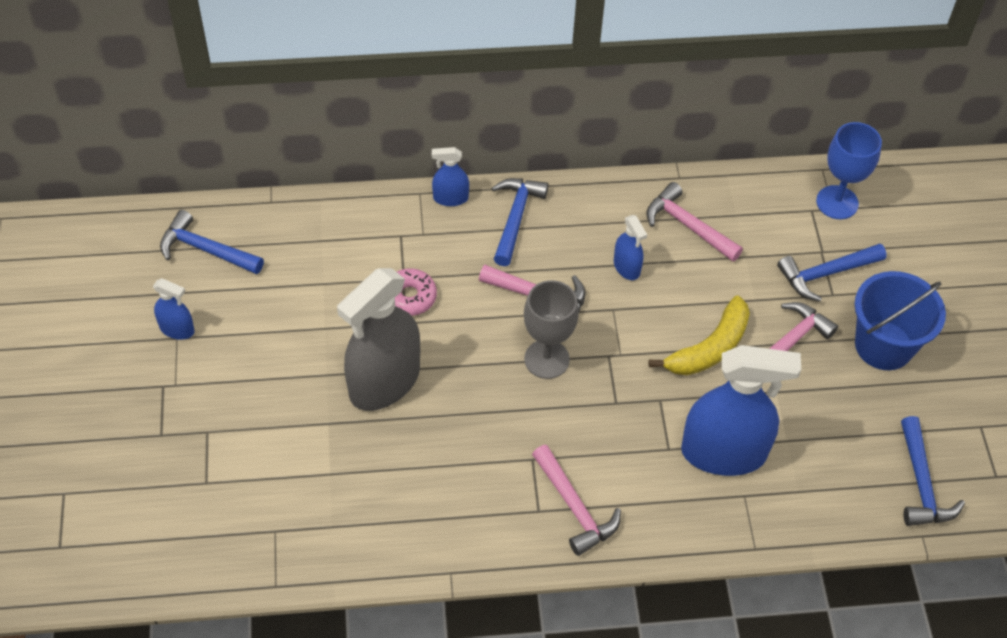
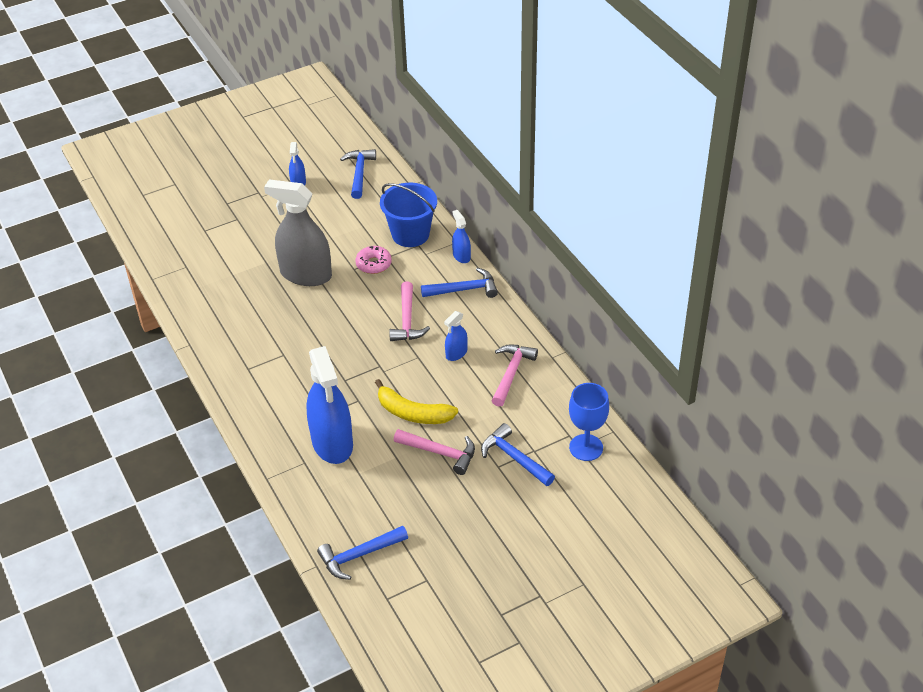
camera: 70 degrees right, 10 degrees down
(546, 359) = (360, 338): grey goblet -> none
(574, 507) = (258, 384): pink hammer -> none
(883, 345) = (468, 506): blue bucket -> blue bucket (410, 234)

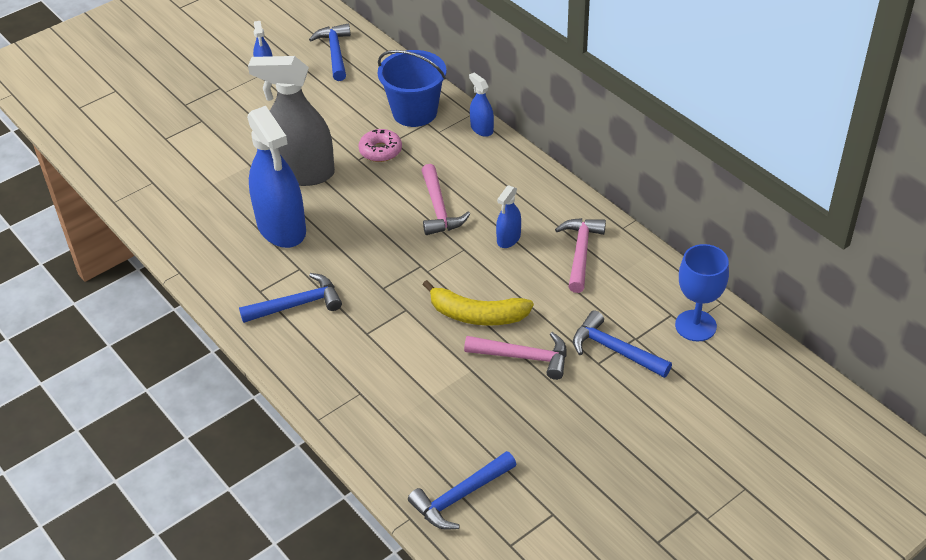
camera: 10 degrees left, 0 degrees up
(332, 443) = (388, 364): blue spray bottle -> blue spray bottle (281, 228)
(464, 289) = (496, 165): blue hammer -> blue hammer (297, 304)

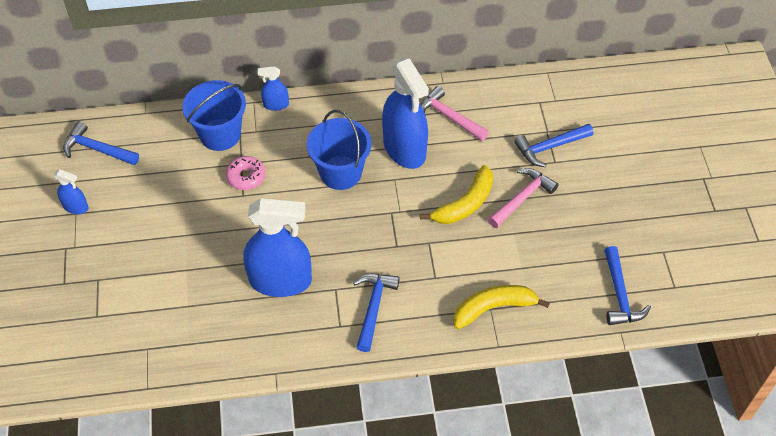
camera: 60 degrees left, 10 degrees up
(302, 173) = (227, 238): grey spray bottle -> none
(362, 395) = (493, 308): none -> yellow banana
(439, 208) = (340, 172): pink hammer -> blue bucket
(508, 239) = (404, 148): blue spray bottle -> blue spray bottle, size x2.18
(695, 326) = (558, 96): blue goblet -> none

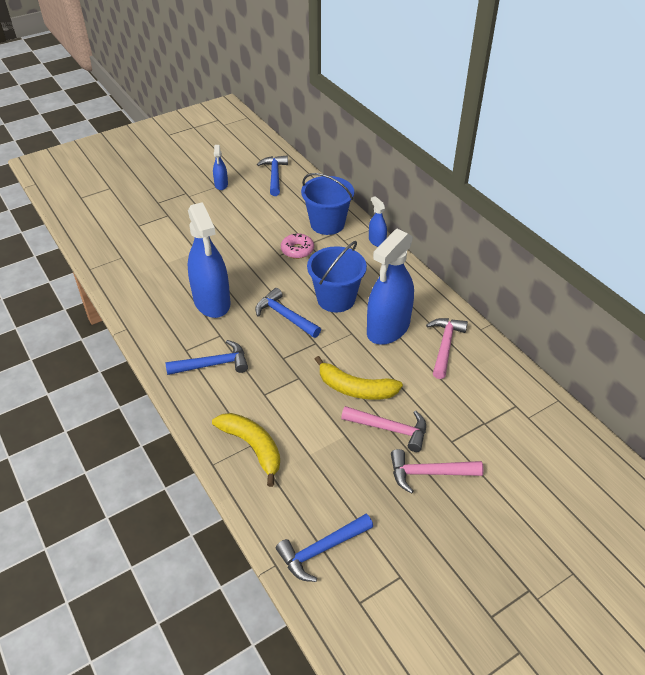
camera: 65 degrees right, 10 degrees down
(550, 147) = (466, 431): blue hammer -> blue hammer (285, 316)
(579, 191) = (429, 473): none -> pink hammer

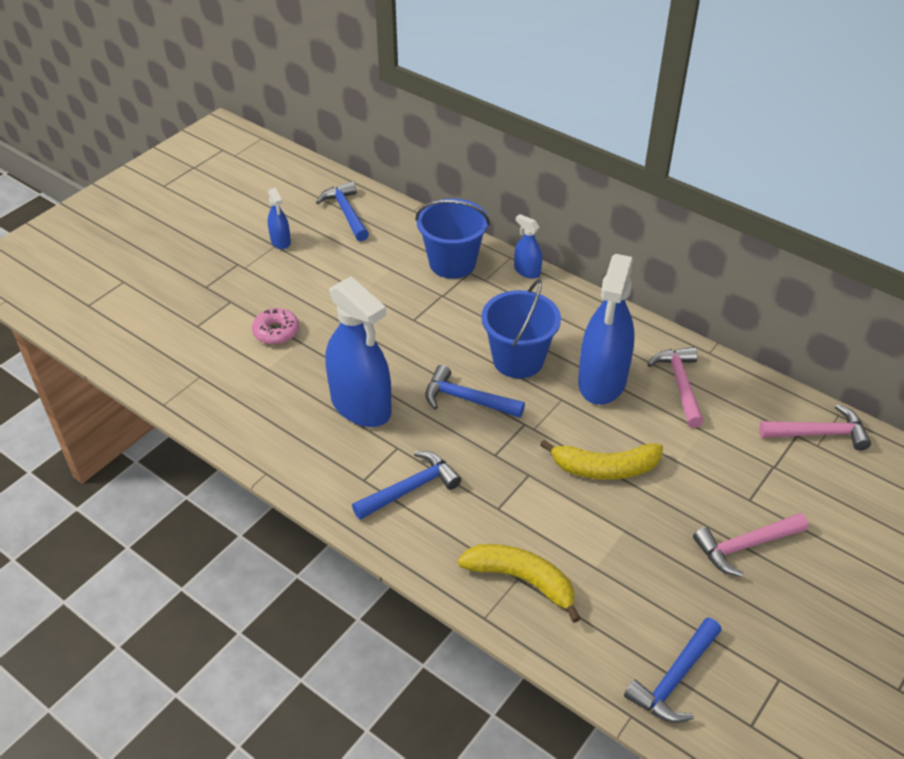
camera: 20 degrees left, 0 degrees up
(297, 250) = (433, 308): pink donut -> pink donut (276, 332)
(389, 429) = (672, 506): pink hammer -> pink hammer (818, 433)

